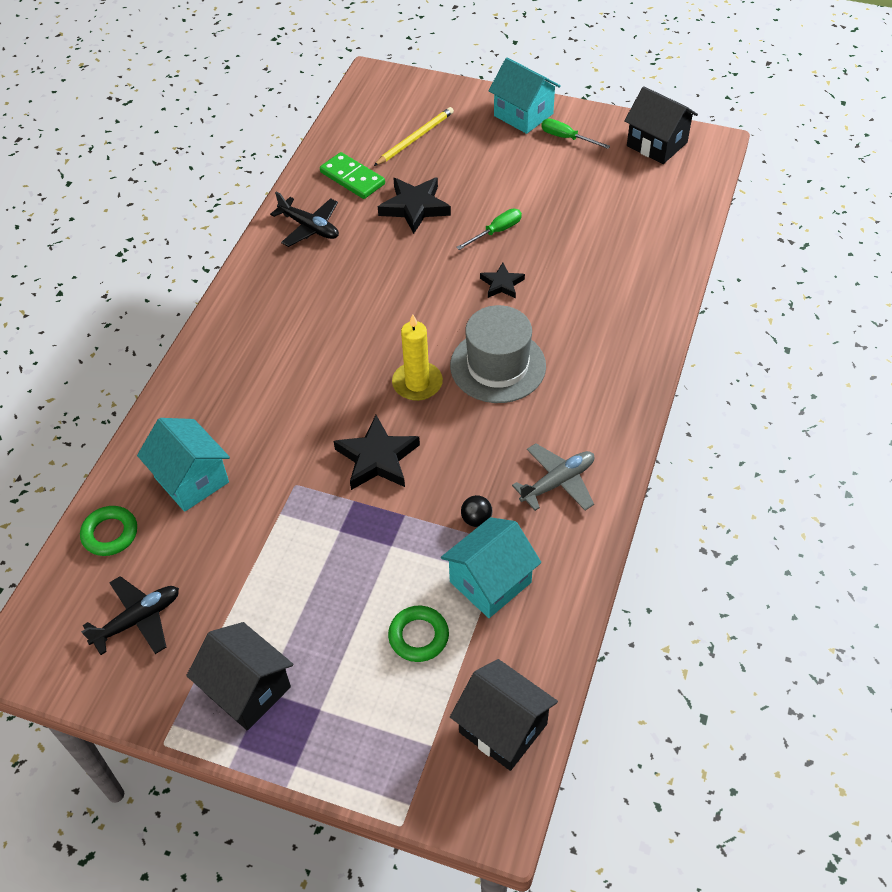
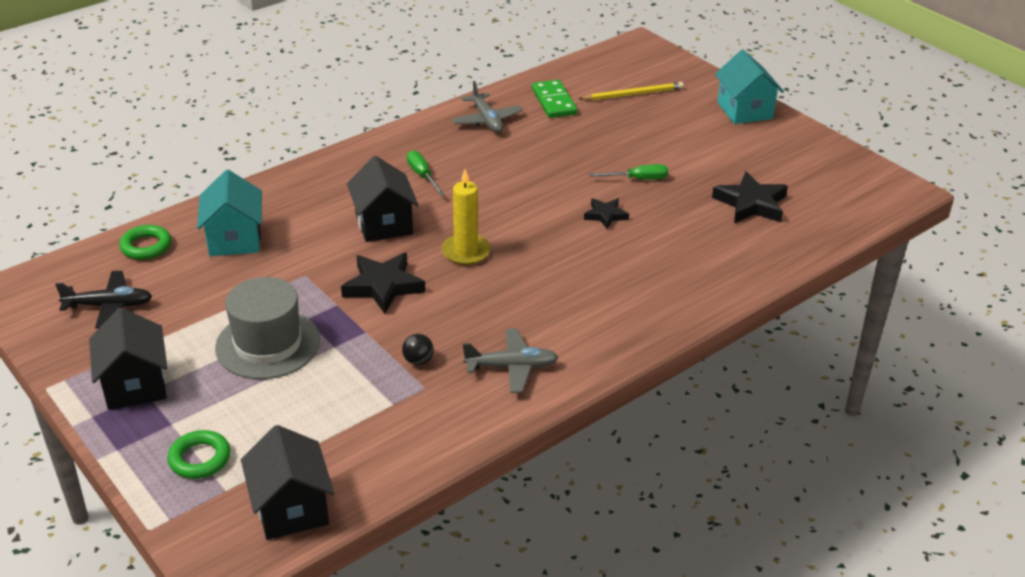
camera: 30 degrees right, 15 degrees down
(309, 227) = (487, 120): black plane -> grey plane
(415, 207) = (585, 138): black star -> black star (751, 204)
(418, 636) = (292, 415): green ring -> green ring (200, 459)
(490, 582) = (385, 407): turquoise house -> none
(498, 366) = (544, 268): grey hat -> grey hat (268, 344)
(566, 138) = (768, 139): green screwdriver -> green screwdriver (422, 175)
(657, 144) = (850, 172): black house -> black house (384, 224)

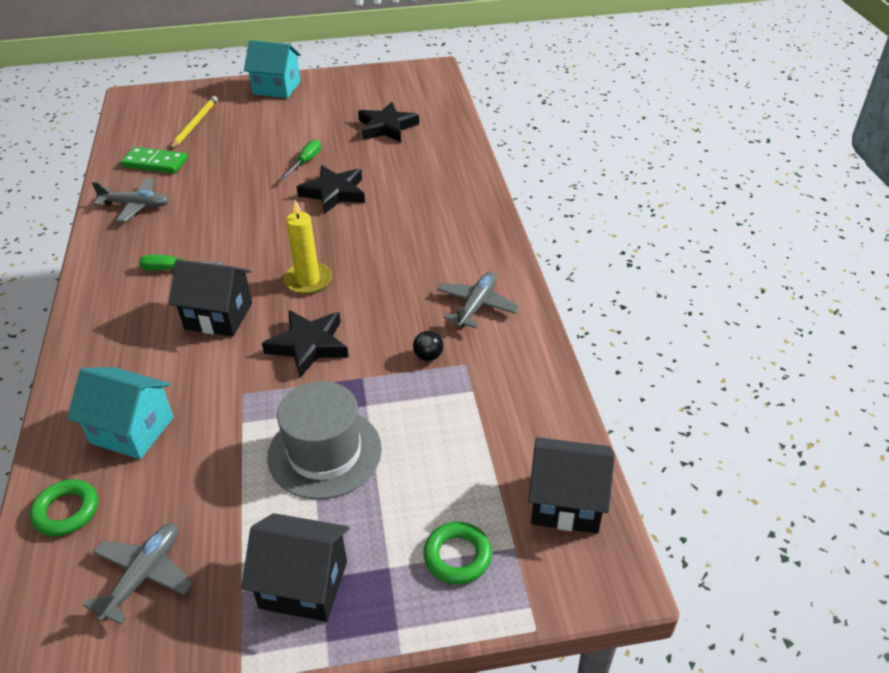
camera: 60 degrees left, 5 degrees up
(109, 306) = (144, 575): black plane -> grey plane
(605, 215) = (334, 193): black star -> black star, size x1.71

